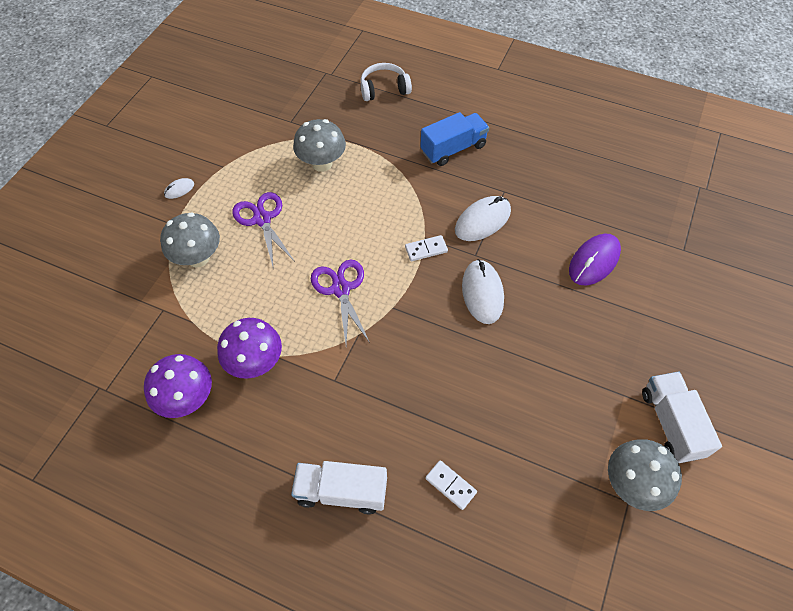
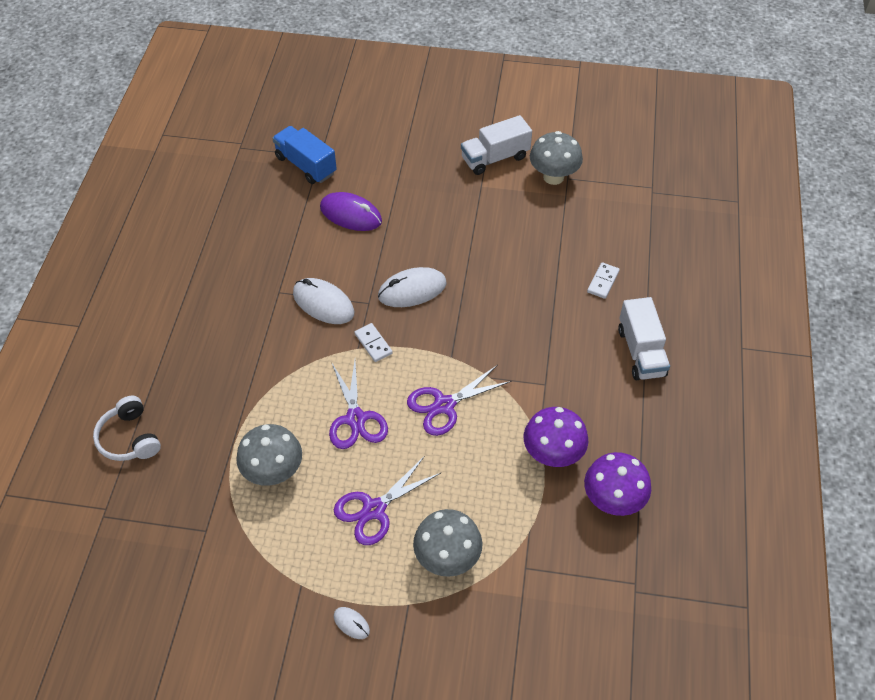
camera: 105 degrees left, 5 degrees down
(351, 222) = (355, 419): none -> purple scissors
(453, 149) = (224, 346): blue truck -> blue truck (306, 165)

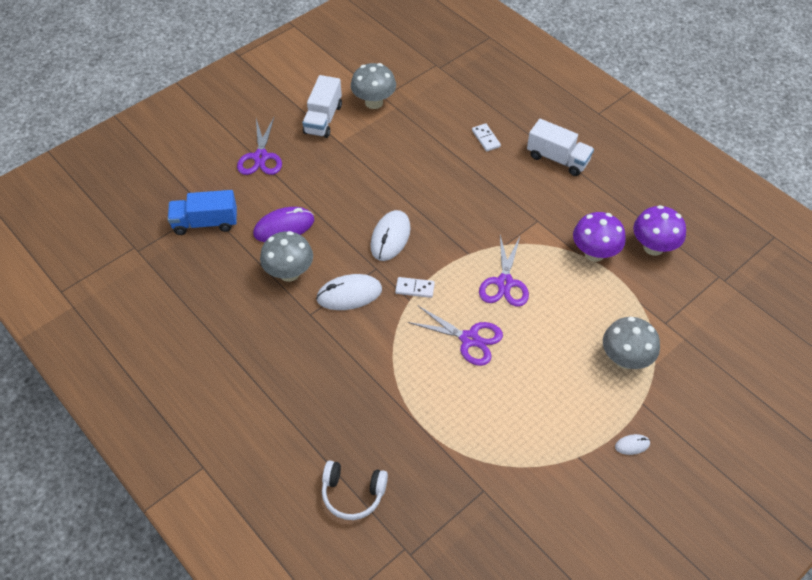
camera: 50 degrees left, 0 degrees up
(273, 472) = (470, 416): grey mushroom -> grey mushroom (289, 273)
(374, 509) = (553, 375): purple scissors -> purple scissors (260, 157)

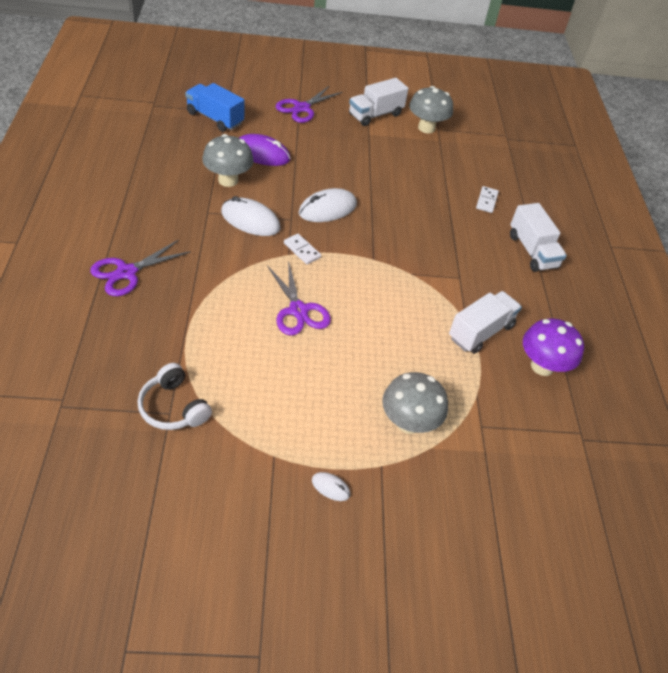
camera: 35 degrees right, 5 degrees down
(353, 494) = (80, 335): white headphones -> white headphones (173, 407)
(504, 283) = (376, 296): purple scissors -> purple scissors (127, 272)
(594, 253) = (480, 332): purple mushroom -> white truck

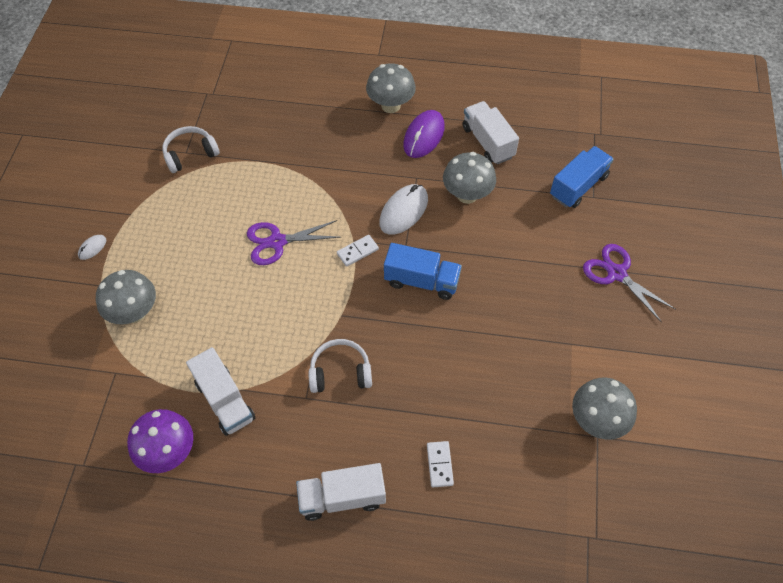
camera: 105 degrees right, 10 degrees up
(104, 231) = (391, 105): none -> grey mushroom
(127, 272) = (337, 122): purple scissors -> none
(262, 154) = (516, 226): purple mouse -> purple mouse (424, 136)
(327, 209) = (422, 281): white mouse -> blue truck
(375, 115) = (618, 358): white truck -> white truck (488, 142)
(429, 257) = (340, 372): none -> white headphones
(486, 201) = (440, 464): white domino -> white domino turned 60 degrees clockwise

